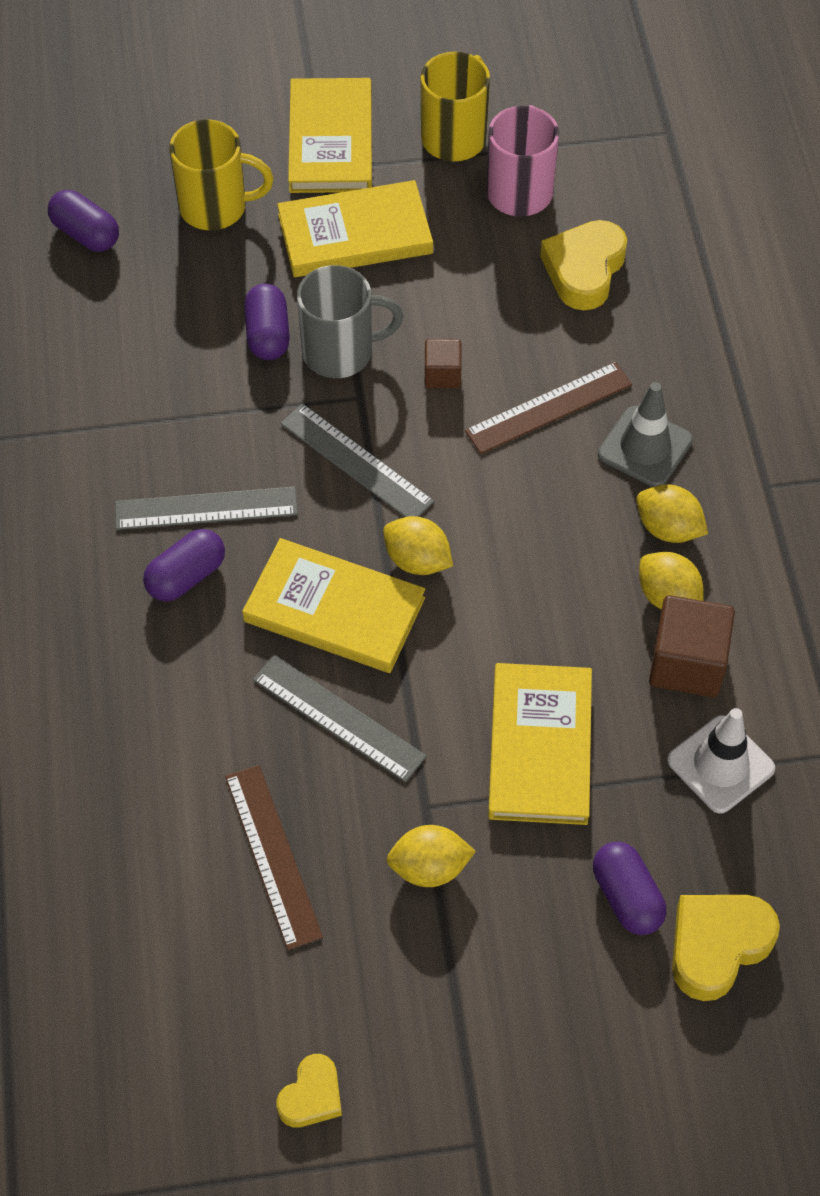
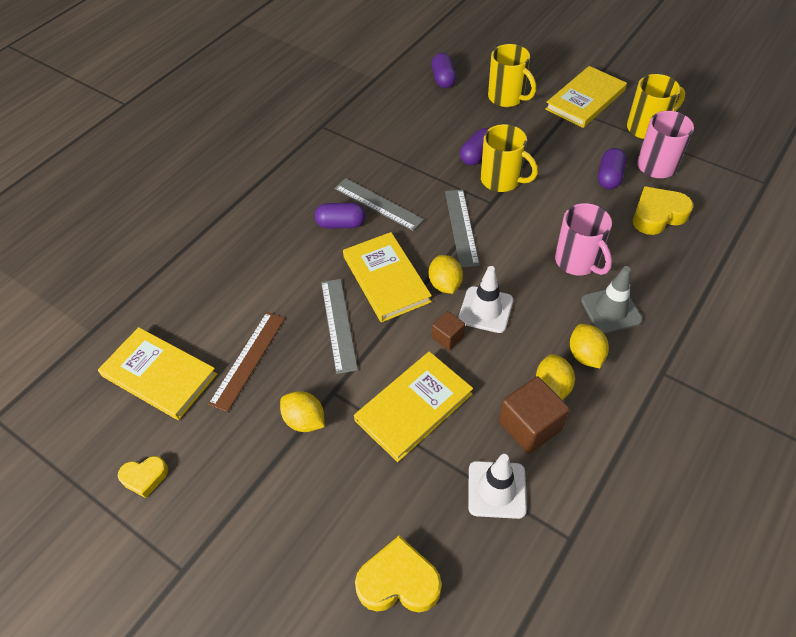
camera: 45 degrees right, 5 degrees down
(340, 352) = (502, 180): grey mug -> yellow mug
(355, 234) = (558, 140): yellow book -> yellow book (159, 375)
(442, 374) = (539, 216): brown cube -> brown cube (447, 337)
(501, 557) = (485, 310): none -> white traffic cone
(548, 407) = (578, 261): brown ruler -> pink mug
(627, 897) = (379, 514): purple capsule -> purple capsule (609, 177)

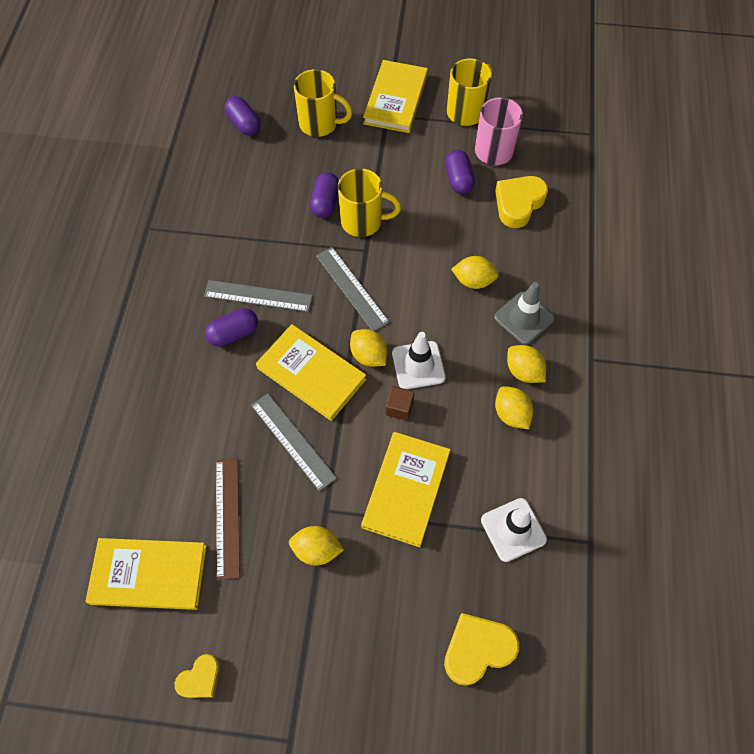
camera: 30 degrees left, 10 degrees up
(530, 425) = (511, 459): brown cube -> none
(578, 261) = (473, 281): pink mug -> yellow lemon

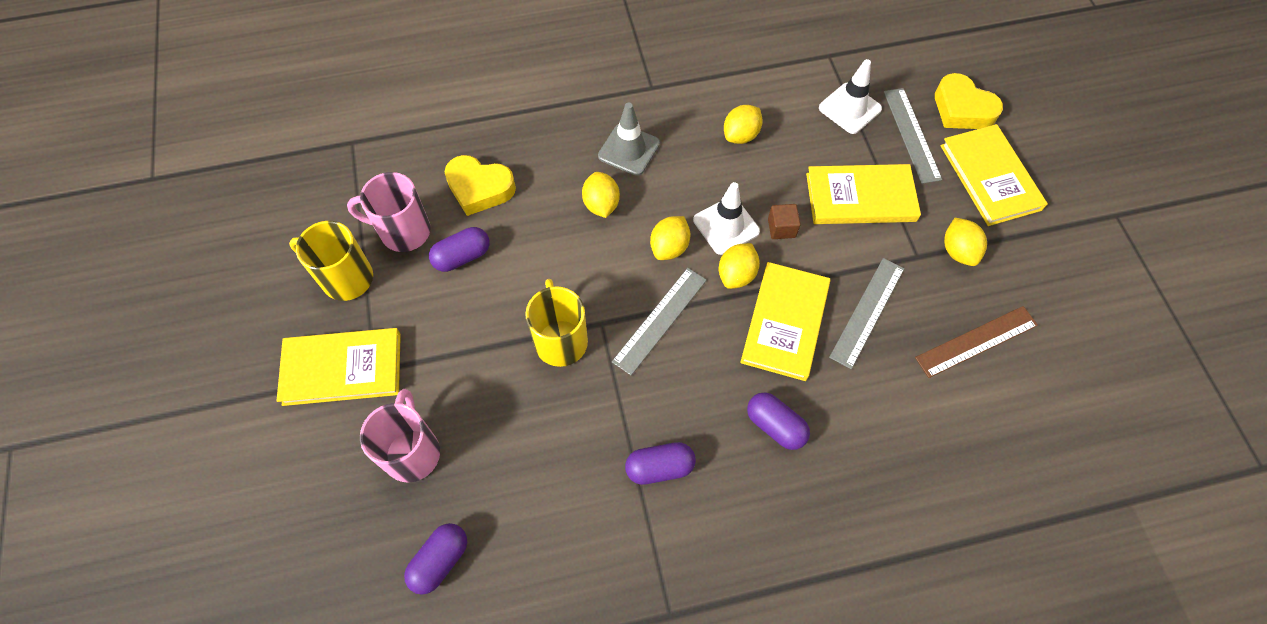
camera: 110 degrees left, 0 degrees up
(149, 575) = (1073, 390): yellow book -> yellow book (990, 177)
(200, 679) = (1122, 302): yellow heart -> none
(258, 296) = (714, 419): grey ruler -> grey ruler (912, 134)
(320, 124) = (412, 452): yellow mug -> pink mug
(325, 202) = (546, 394): purple capsule -> purple capsule (659, 467)
(523, 371) = (690, 136): yellow lemon -> yellow lemon (669, 247)

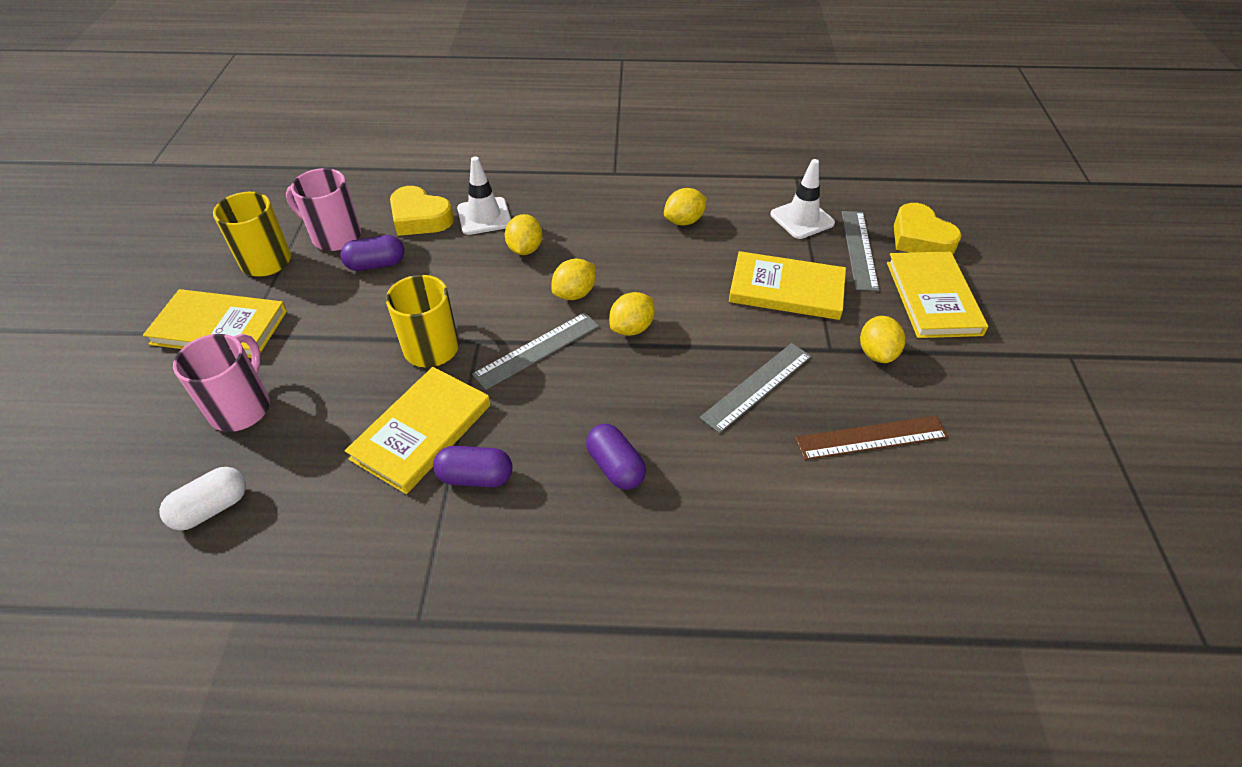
camera: 15 degrees right, 15 degrees down
(440, 561) = (212, 508): purple capsule -> white capsule
(629, 150) = (571, 214): grey traffic cone -> none
(726, 226) = (638, 287): white traffic cone -> white traffic cone (484, 216)
(781, 228) = (694, 299): brown cube -> none
(785, 323) = (665, 378): yellow book -> yellow book (422, 432)

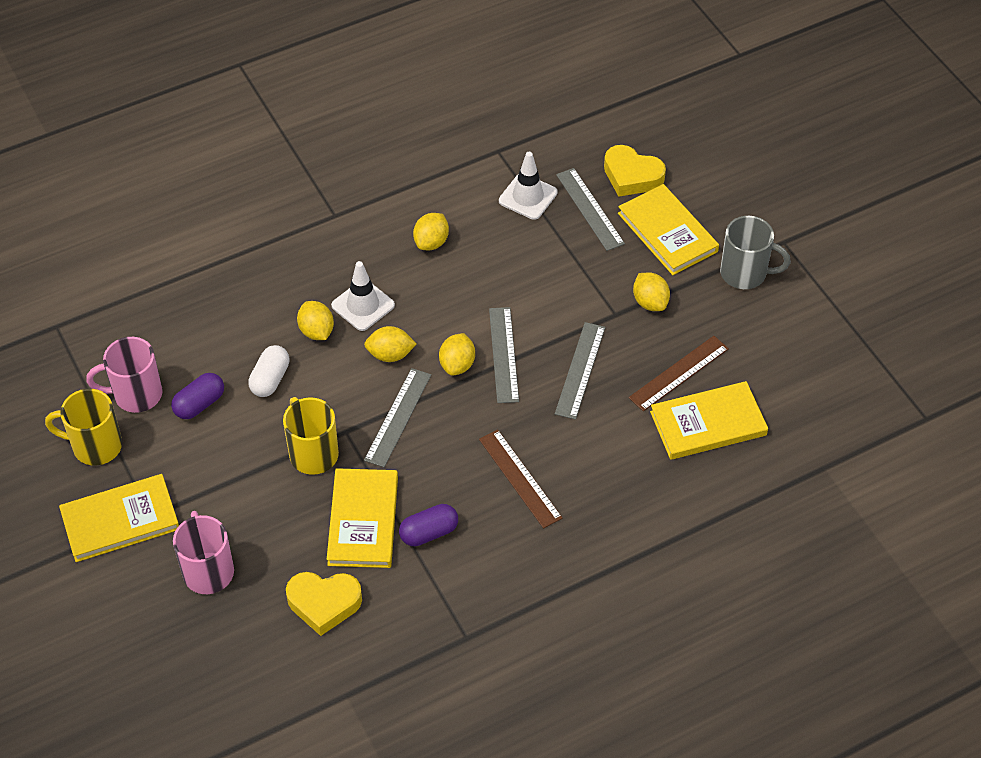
camera: 30 degrees left, 5 degrees up
(212, 508) = (260, 645): white capsule -> white capsule (270, 379)
(420, 218) = (196, 341): yellow heart -> yellow heart (324, 603)
(484, 216) = (253, 314): white traffic cone -> white traffic cone (363, 305)
(574, 294) = (390, 354): yellow lemon -> yellow lemon turned 75 degrees clockwise
(615, 467) = (520, 478): purple capsule -> brown ruler
(685, 338) = (504, 354): none -> grey ruler
(786, 290) = (554, 275): yellow book -> yellow book (708, 424)
(1007, 368) = (745, 273): none -> grey mug

